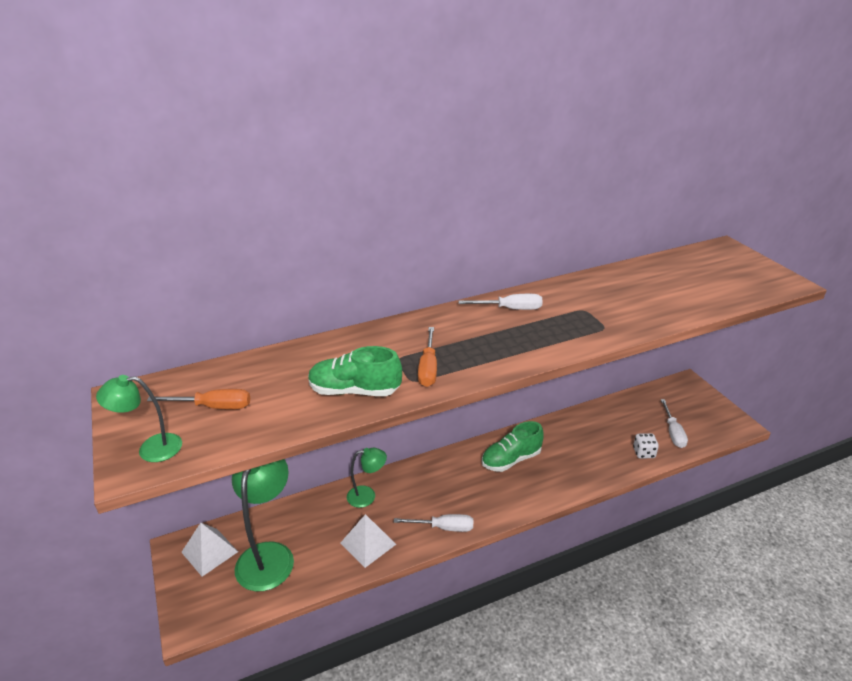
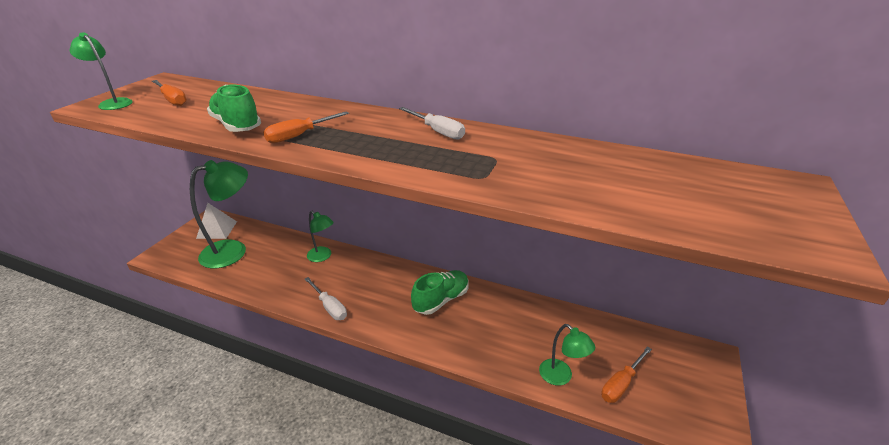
camera: 45 degrees right, 0 degrees up
(368, 543) = (279, 282): white pyramid -> none
(511, 459) = (441, 300): green shoe -> green shoe turned 120 degrees clockwise
(644, 453) = (561, 377): white dice -> green lamp
(673, 432) = (621, 384): white screwdriver -> orange screwdriver

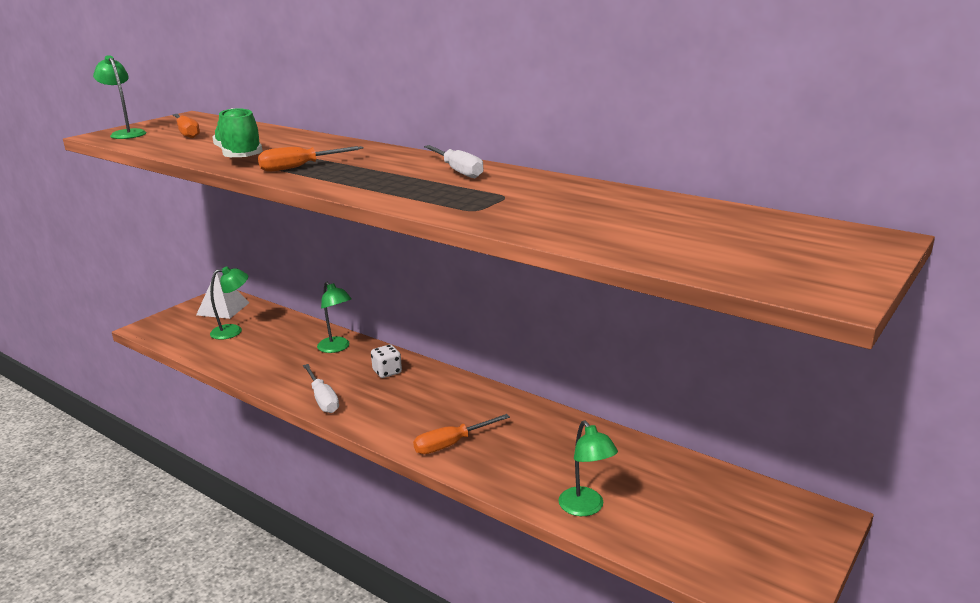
camera: 15 degrees right, 10 degrees down
(233, 250) = (233, 331): green lamp -> green lamp, size x0.55
(370, 274) = (387, 372): none -> white dice
(441, 300) = (465, 409): green shoe -> none
(621, 384) = (667, 527): orange screwdriver -> orange screwdriver (451, 444)

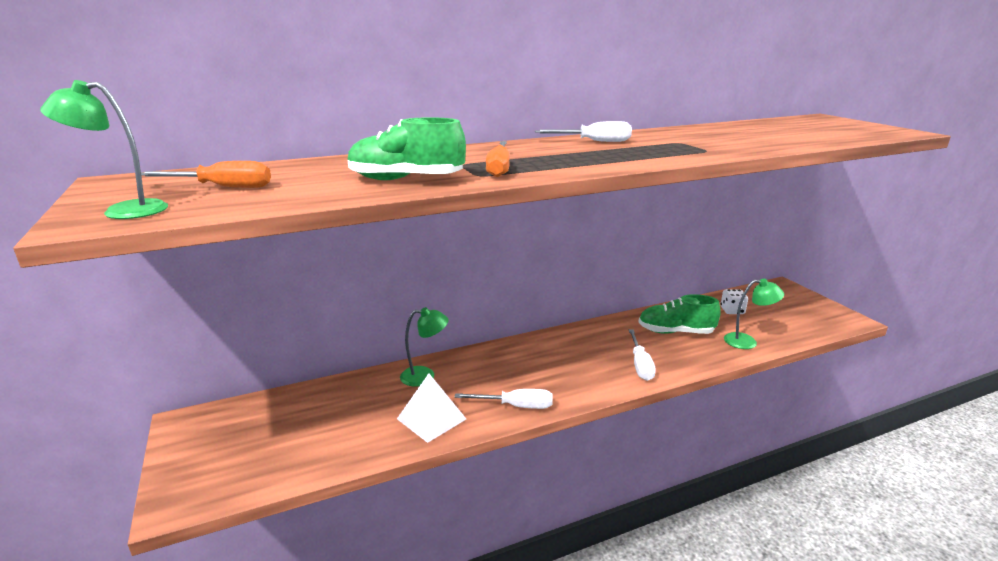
camera: 60 degrees left, 0 degrees up
(223, 308) = (223, 427): white pyramid -> white pyramid (431, 419)
(233, 331) = (296, 430): green lamp -> none
(387, 372) = (501, 362): white dice -> white dice (732, 311)
(451, 444) = (640, 365): orange screwdriver -> white screwdriver
(553, 451) = (675, 332): none -> green shoe

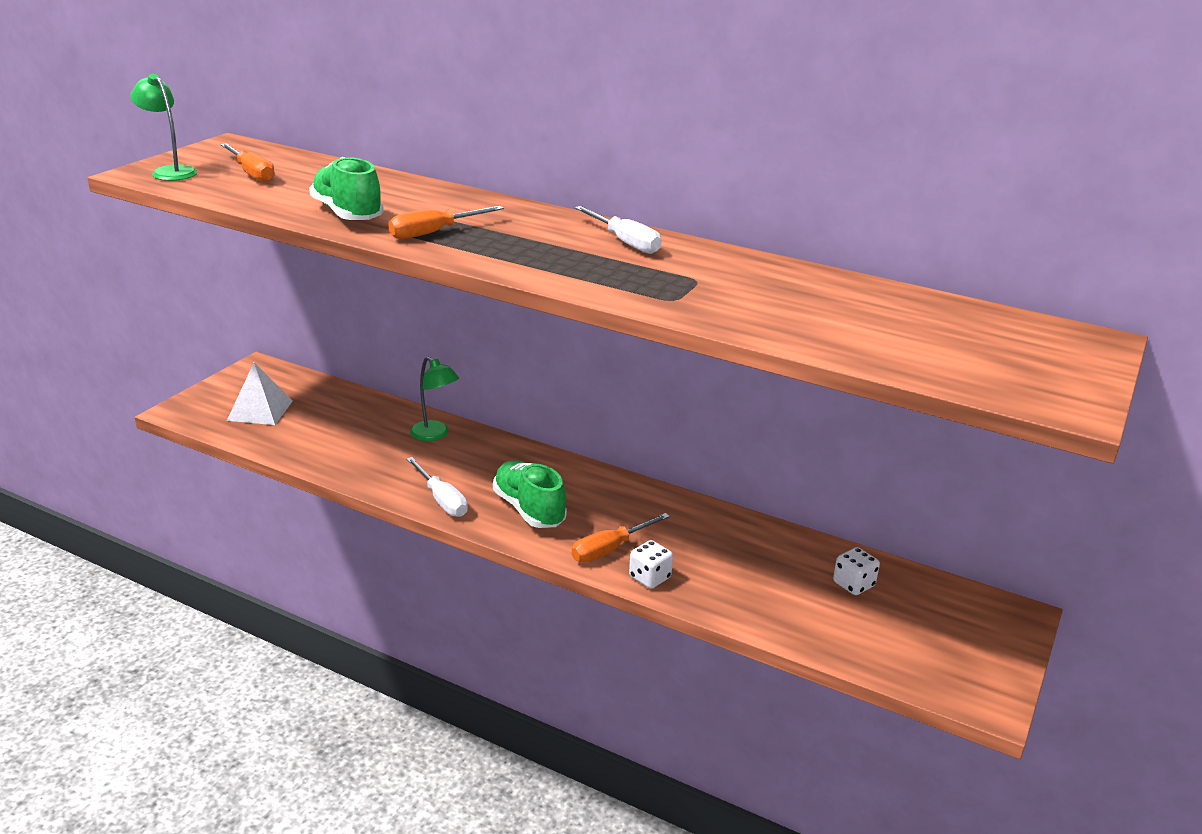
camera: 50 degrees right, 5 degrees up
(431, 419) = (375, 465): white pyramid -> white pyramid (260, 410)
(640, 365) = (610, 549): white screwdriver -> orange screwdriver
(675, 332) = (724, 554): green shoe -> green shoe (529, 509)
(682, 364) = (649, 578): none -> white dice
(747, 341) = (775, 615): green lamp -> none

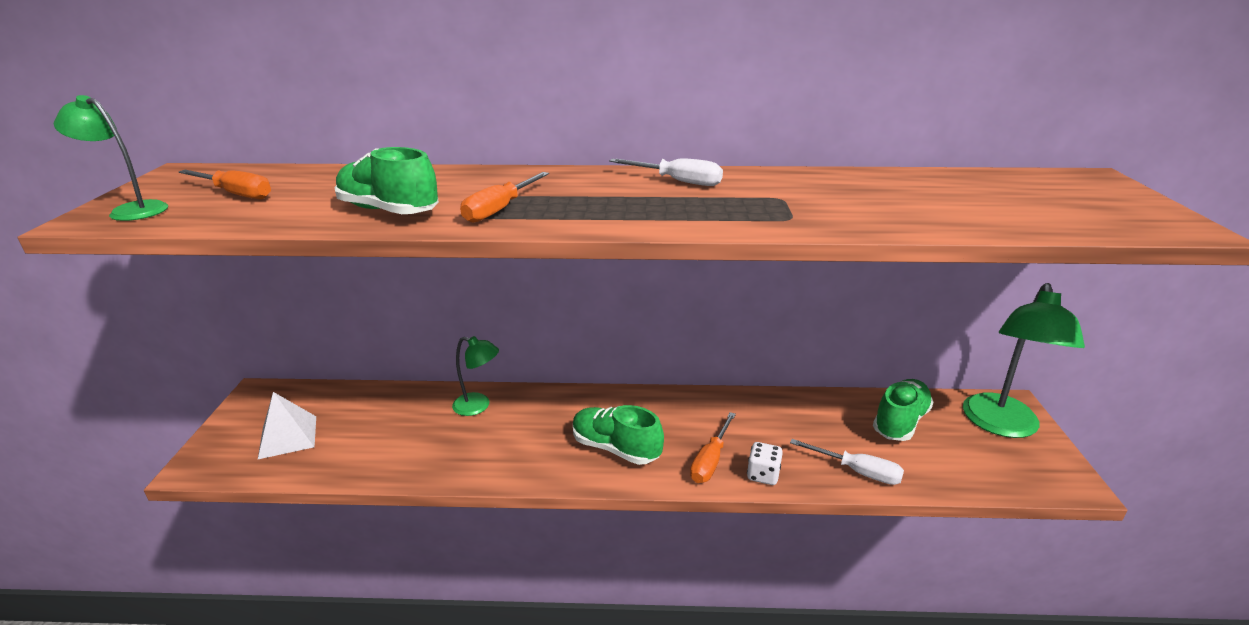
camera: 25 degrees left, 0 degrees up
(442, 500) = (533, 467): white screwdriver -> white screwdriver (857, 471)
(853, 584) = (900, 422): white dice -> green shoe
(973, 627) = (1001, 425): none -> green lamp

